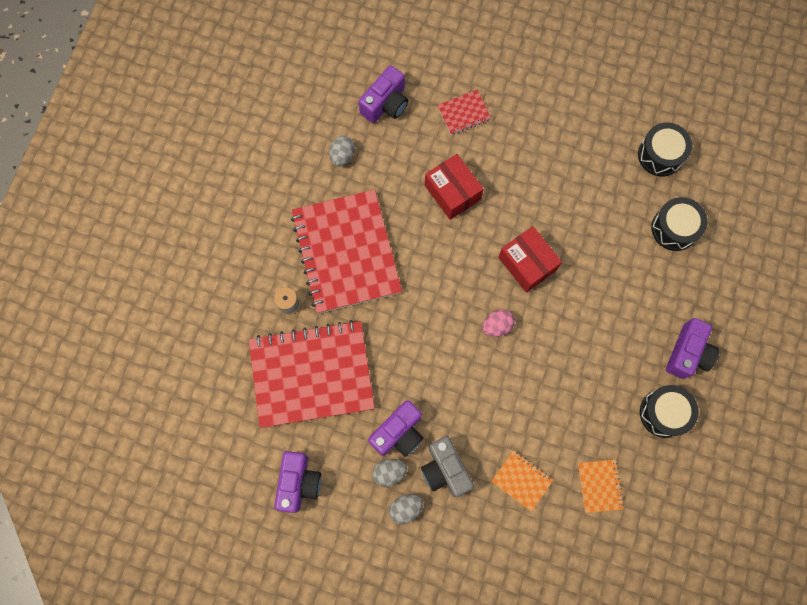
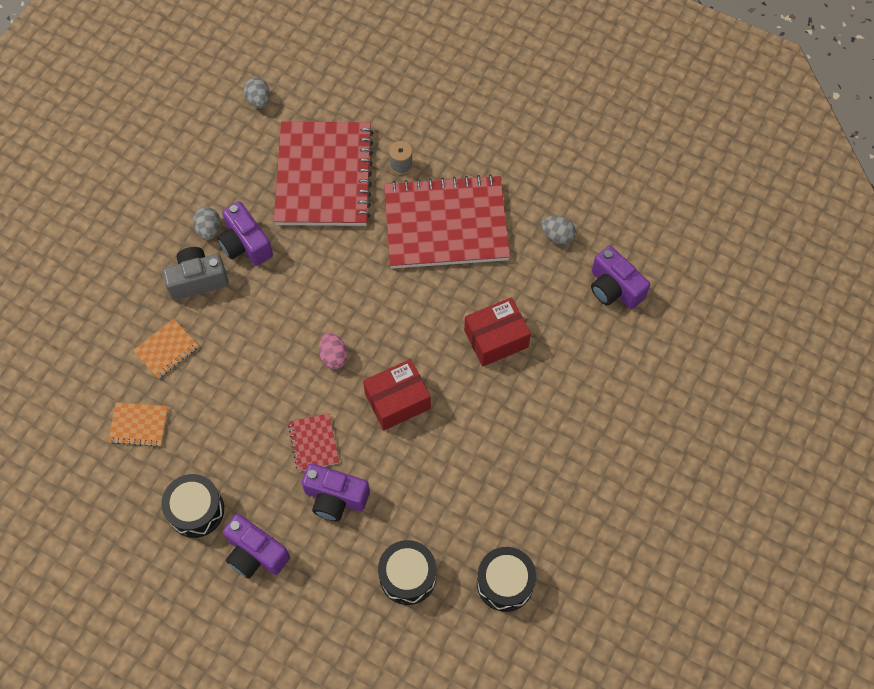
camera: 100 degrees right, 10 degrees down
(299, 483) = (221, 151): purple camera -> purple camera (335, 498)
(405, 508) = (170, 239): grey egg -> grey egg (259, 100)
(464, 113) = (591, 368): red notebook -> red notebook (313, 443)

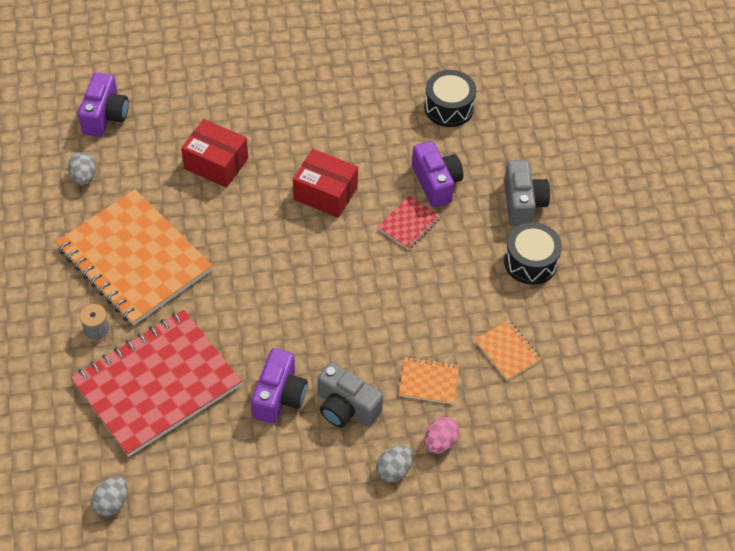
camera: 130 degrees left, 10 degrees down
(209, 230) = (290, 436): grey egg -> grey egg (394, 470)
(255, 553) = (522, 203): purple camera -> grey camera
(334, 356) = (326, 258): pink egg -> pink egg (440, 442)
(446, 224) = (134, 259): red notebook -> orange notebook
(505, 583) = (400, 54): black drum -> none

